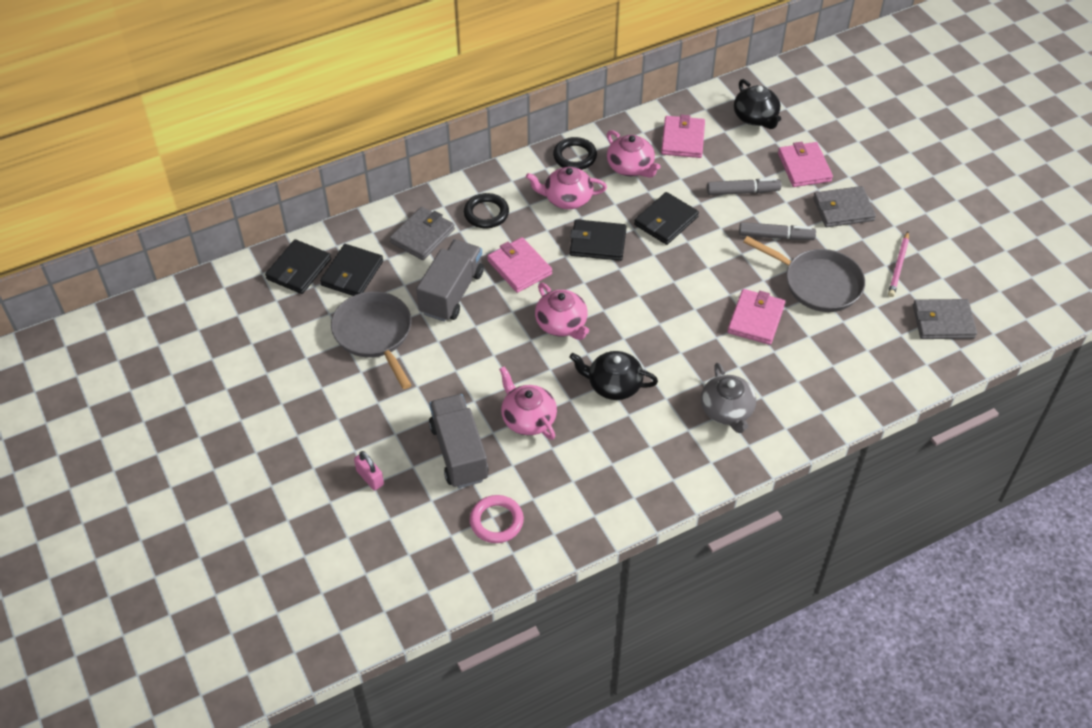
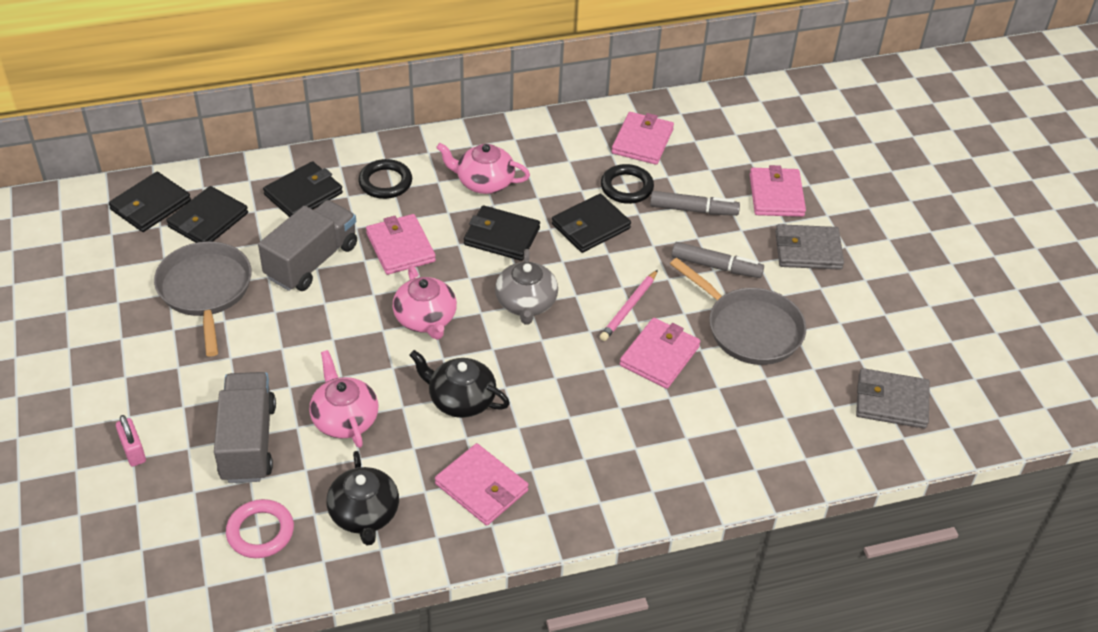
camera: 10 degrees right, 5 degrees down
(422, 236) = (303, 194): grey wallet -> black wallet
(575, 156) = (510, 139): black ring -> black ring (626, 187)
(631, 167) = (571, 161): pink teapot -> none
(654, 451) = (481, 487): none -> pink wallet
(727, 410) = (587, 456): grey teapot -> grey teapot (526, 303)
(756, 117) = (737, 132): black teapot -> black teapot (364, 514)
(898, 266) = (855, 327): pink pencil -> pink pencil (629, 308)

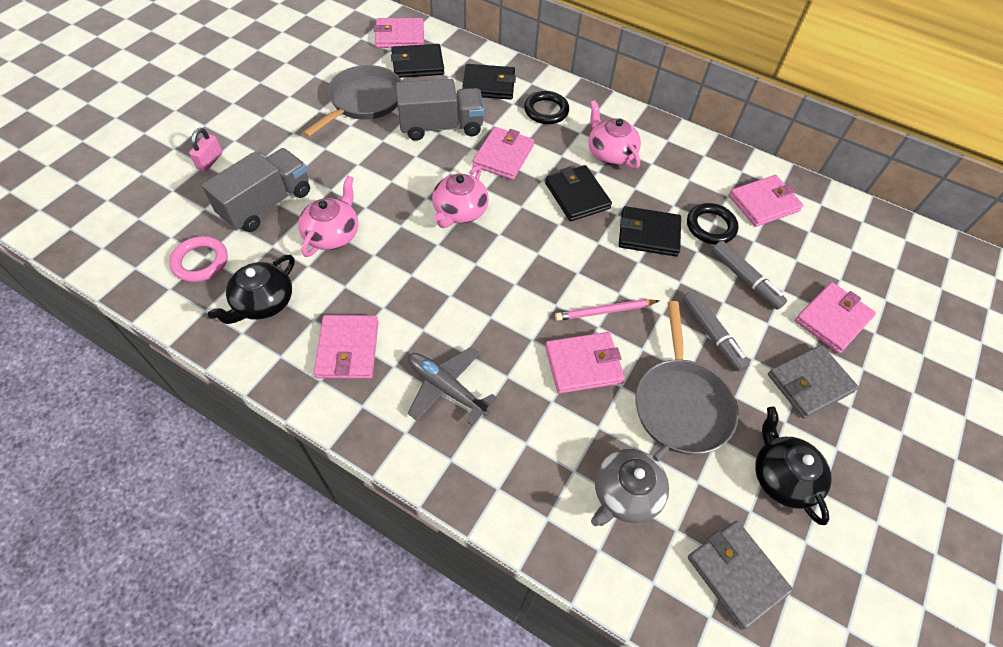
camera: 45 degrees right, 10 degrees up
(151, 205) = (400, 36): black wallet -> pink wallet
(461, 399) = (412, 280): black teapot -> black teapot (782, 477)
(526, 303) = (536, 251): grey teapot -> grey teapot (625, 493)
(589, 450) = (446, 388): none -> grey plane
(808, 250) = (809, 383): grey wallet -> grey wallet turned 75 degrees counterclockwise

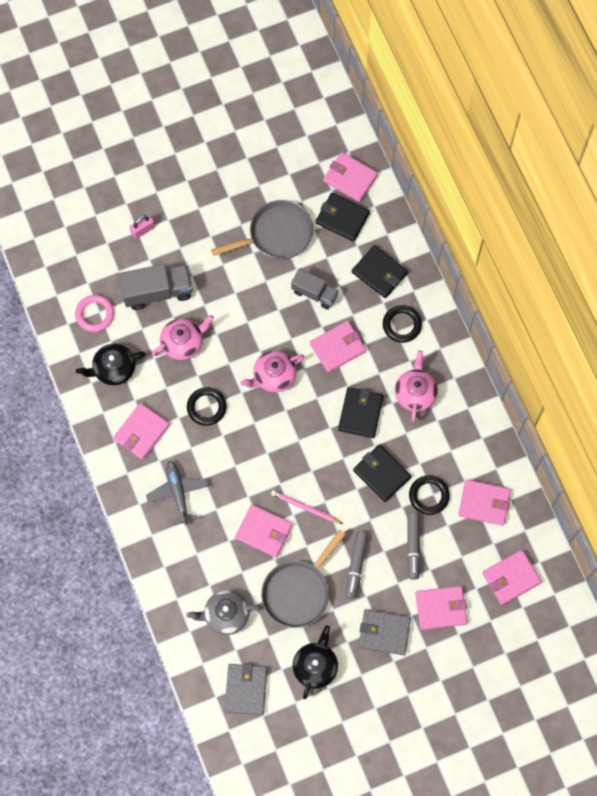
camera: 40 degrees right, 15 degrees up
(409, 279) = (206, 407): none -> black ring
(441, 127) = (314, 293): grey truck -> grey truck, size x0.65
(857, 250) = (511, 578): none -> pink wallet

